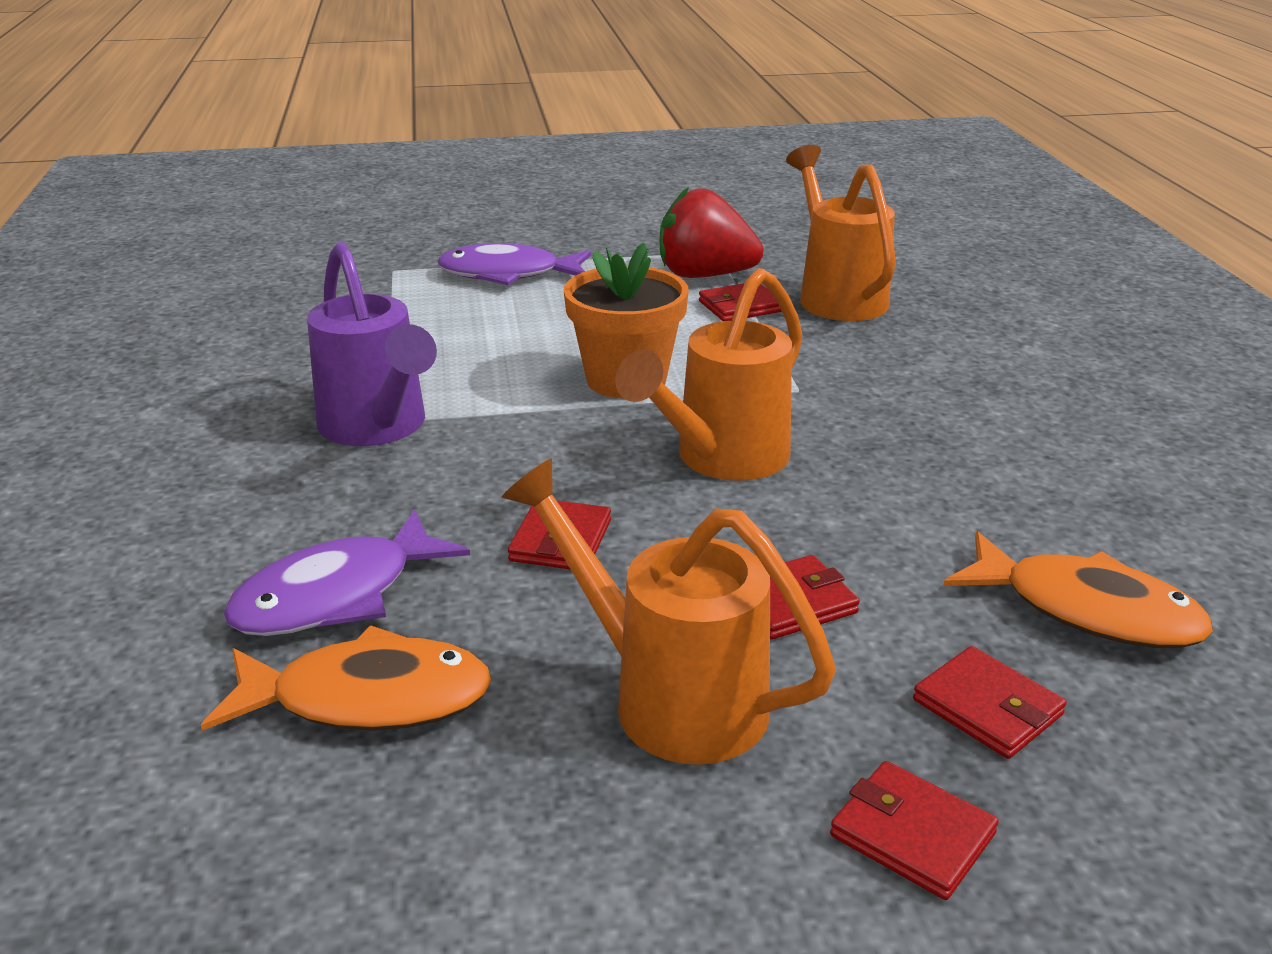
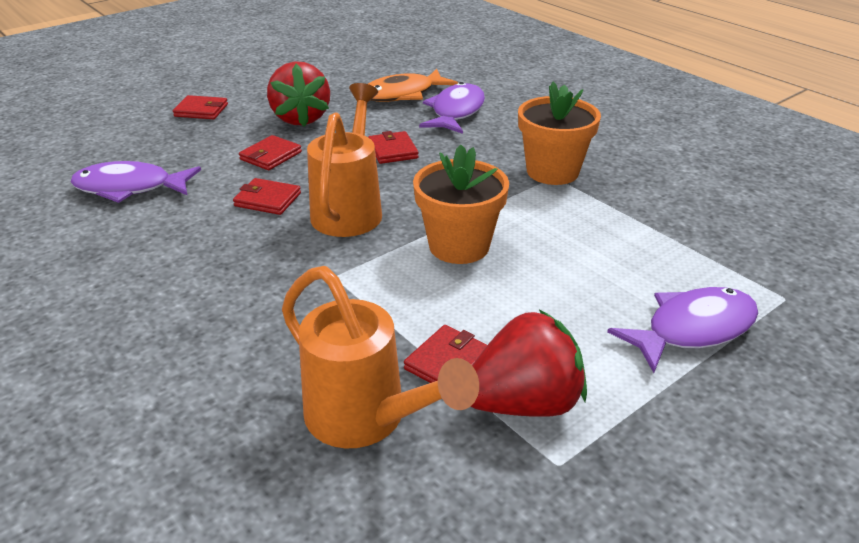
camera: 150 degrees right, 5 degrees up
(378, 428) = (552, 171): purple watering can -> orange flower pot
(670, 697) = (300, 118): orange watering can -> red strawberry
(987, 707) = (177, 144): red wallet -> red wallet (267, 200)
(1087, 610) = (130, 188): orange fish -> purple fish

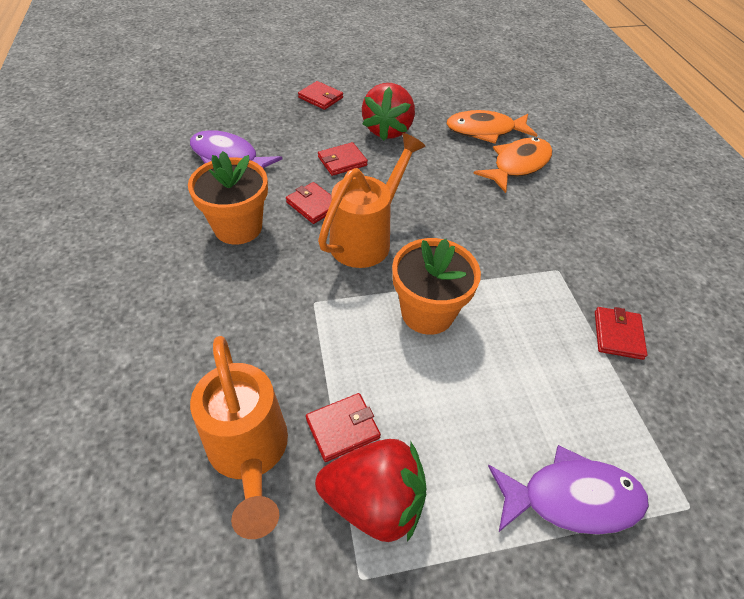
camera: 25 degrees right, 15 degrees up
(392, 150) = (438, 189): red wallet -> red wallet (618, 335)
(456, 112) = (517, 165): purple fish -> orange fish
(552, 171) = (560, 263): orange flower pot -> orange flower pot (238, 227)

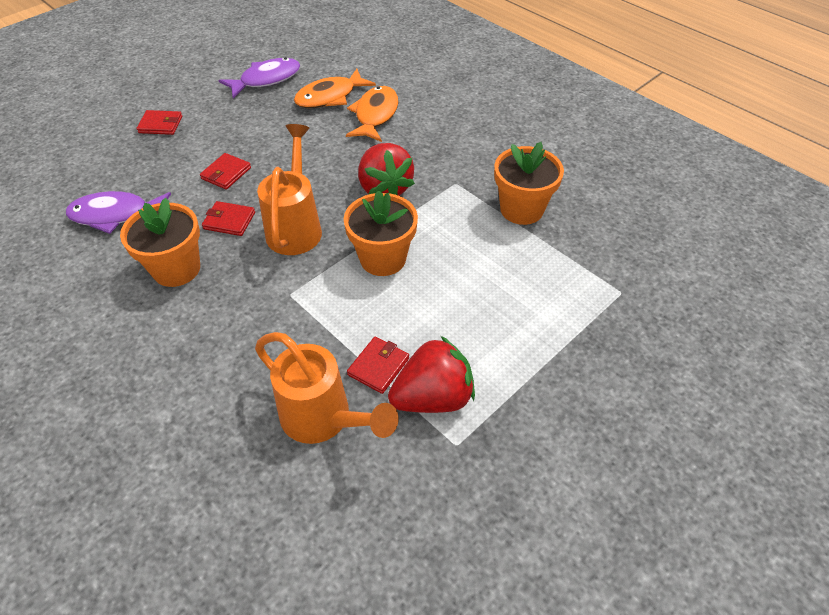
camera: 30 degrees left, 0 degrees up
(387, 130) = (246, 129): red strawberry -> red strawberry (384, 188)
(572, 498) = (553, 325): purple fish -> purple fish (266, 80)
(618, 335) = (521, 209): red wallet -> orange flower pot

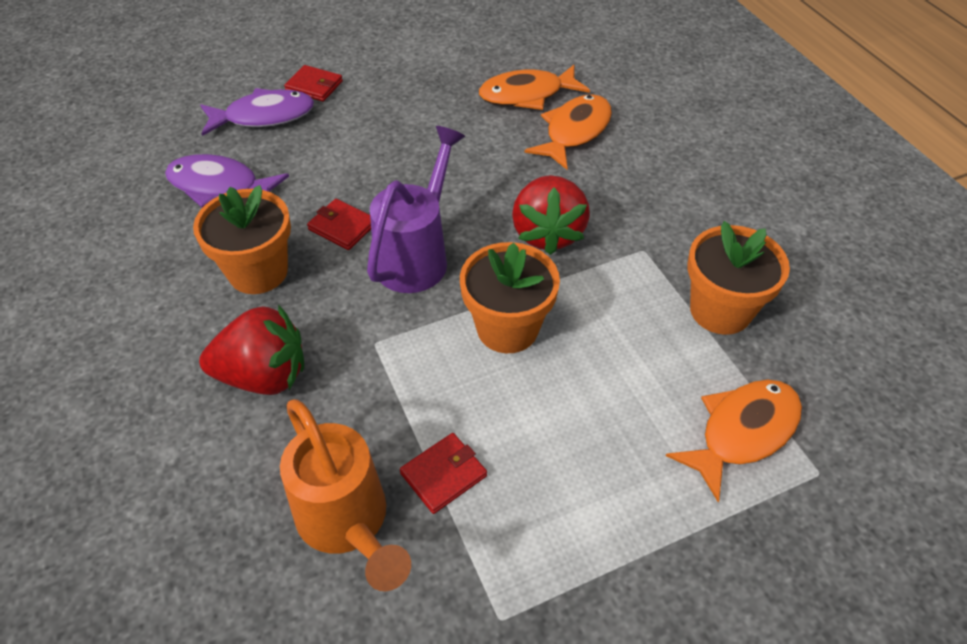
camera: 20 degrees right, 0 degrees up
(226, 173) = (363, 165): red wallet -> none
(266, 80) = (458, 56): purple fish -> purple fish (264, 116)
(295, 227) = (417, 256): orange watering can -> purple watering can
(433, 397) = (496, 541): red strawberry -> red strawberry (264, 376)
(565, 281) = (742, 432): none -> orange fish

